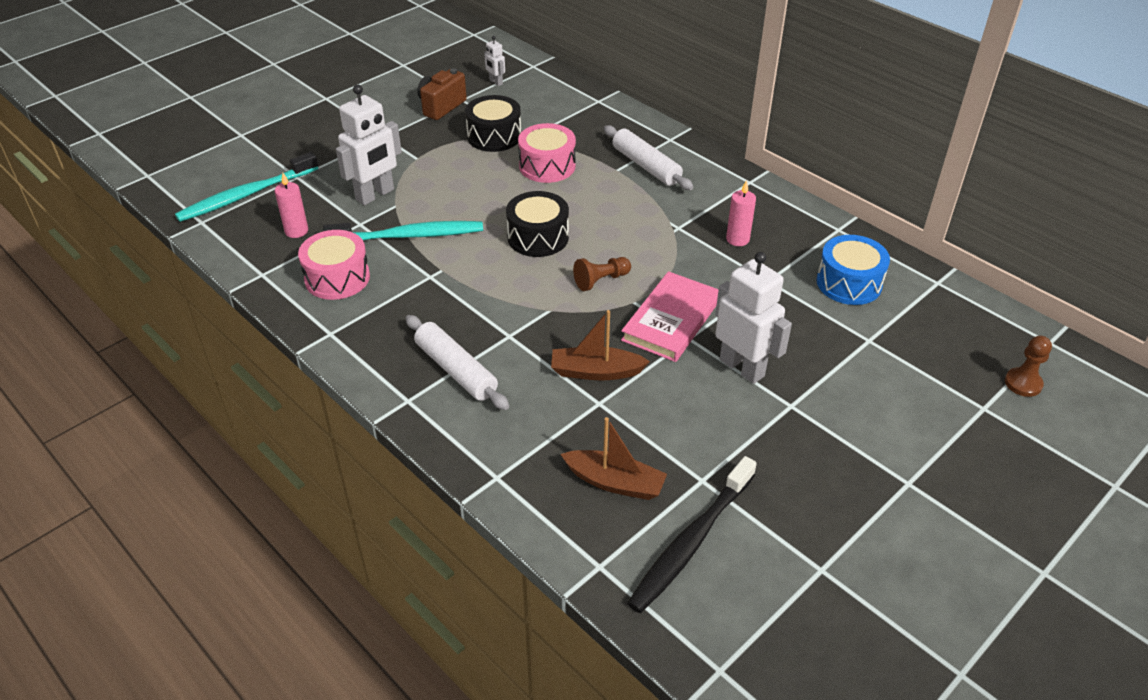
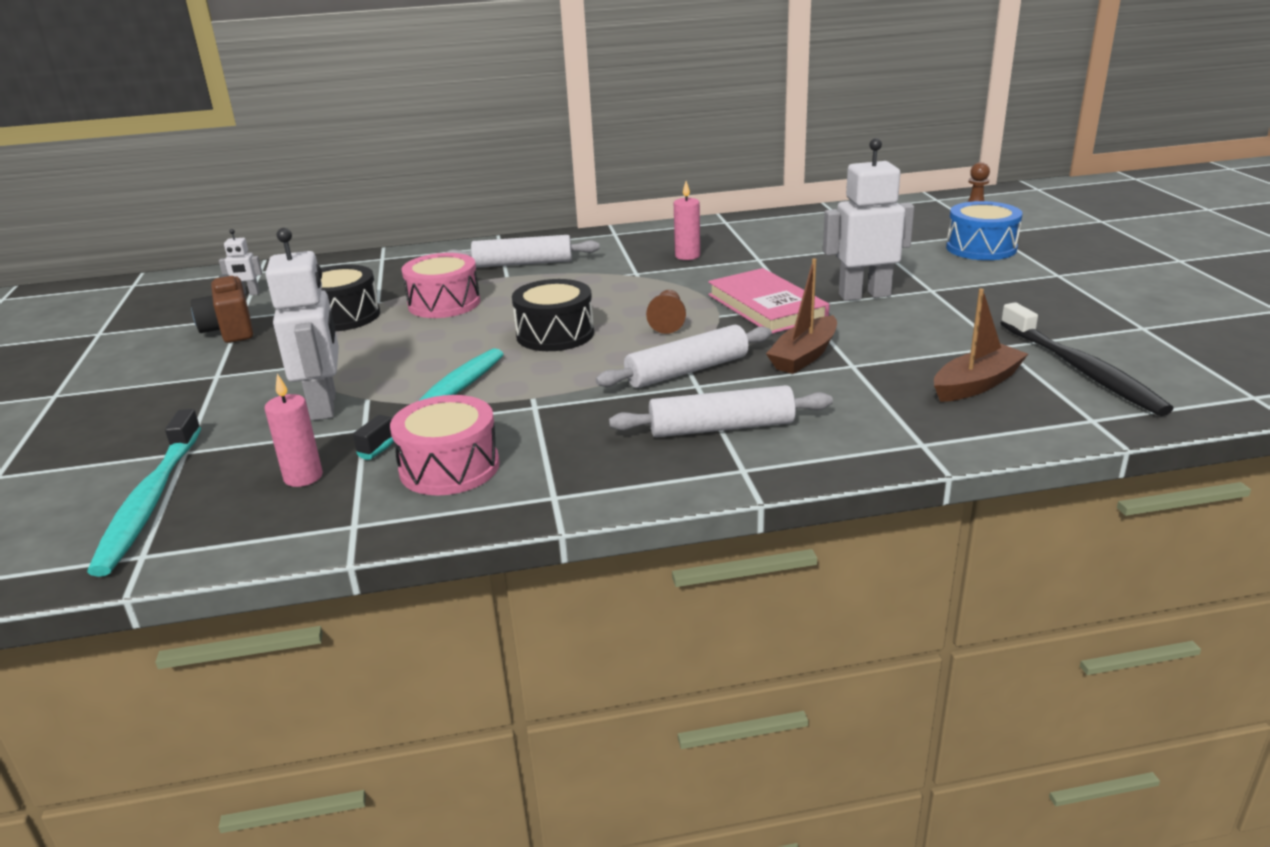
camera: 55 degrees left, 15 degrees down
(527, 322) = (687, 371): none -> white rolling pin
(849, 283) = (798, 235): blue drum -> blue drum (981, 248)

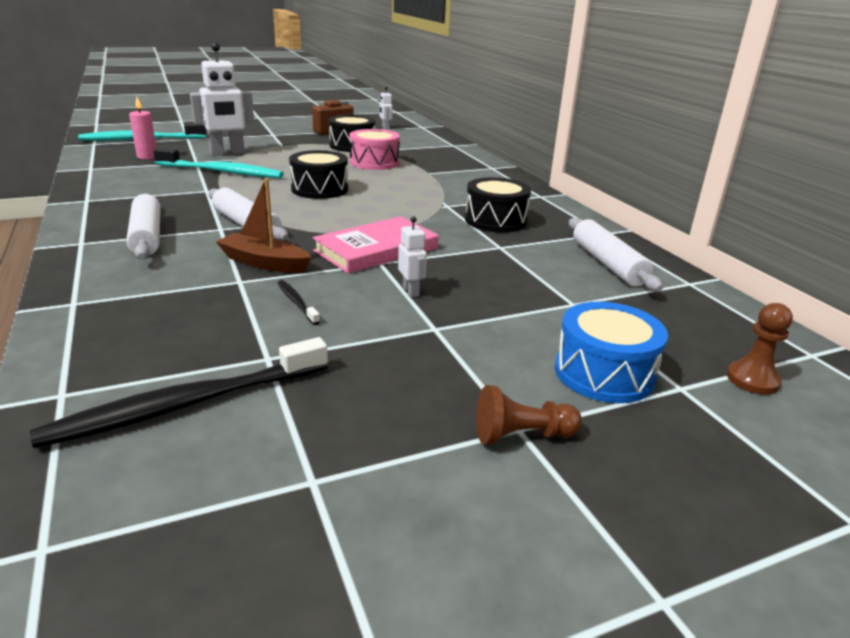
camera: 75 degrees right, 0 degrees up
(449, 467) = (138, 179): pink drum -> none
(523, 263) = (456, 175): white rolling pin -> white rolling pin (608, 264)
(668, 322) = (341, 217): brown pawn -> brown pawn (522, 435)
(687, 256) = (495, 220): pink candle -> black drum
(864, 295) = (411, 291): white robot -> white robot, size x0.47
(897, 338) = (297, 302): none -> black toothbrush
(976, 384) = (175, 335): brown boat -> none

